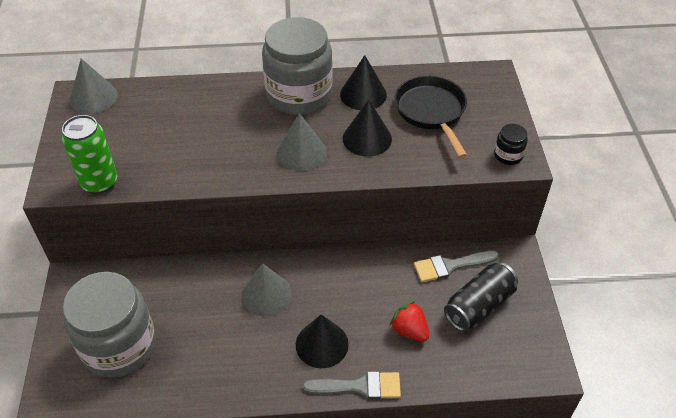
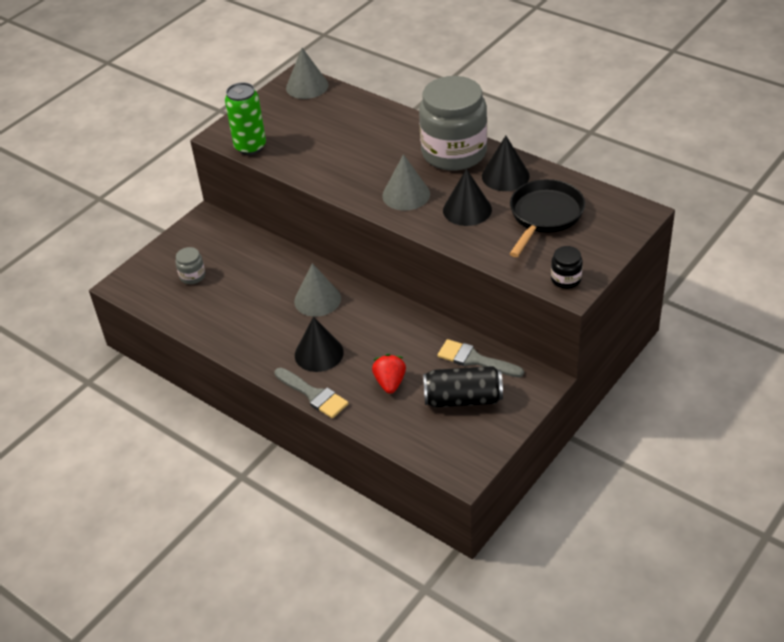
camera: 45 degrees right, 5 degrees down
(119, 346) = (192, 276): grey jar -> grey jar, size x0.41

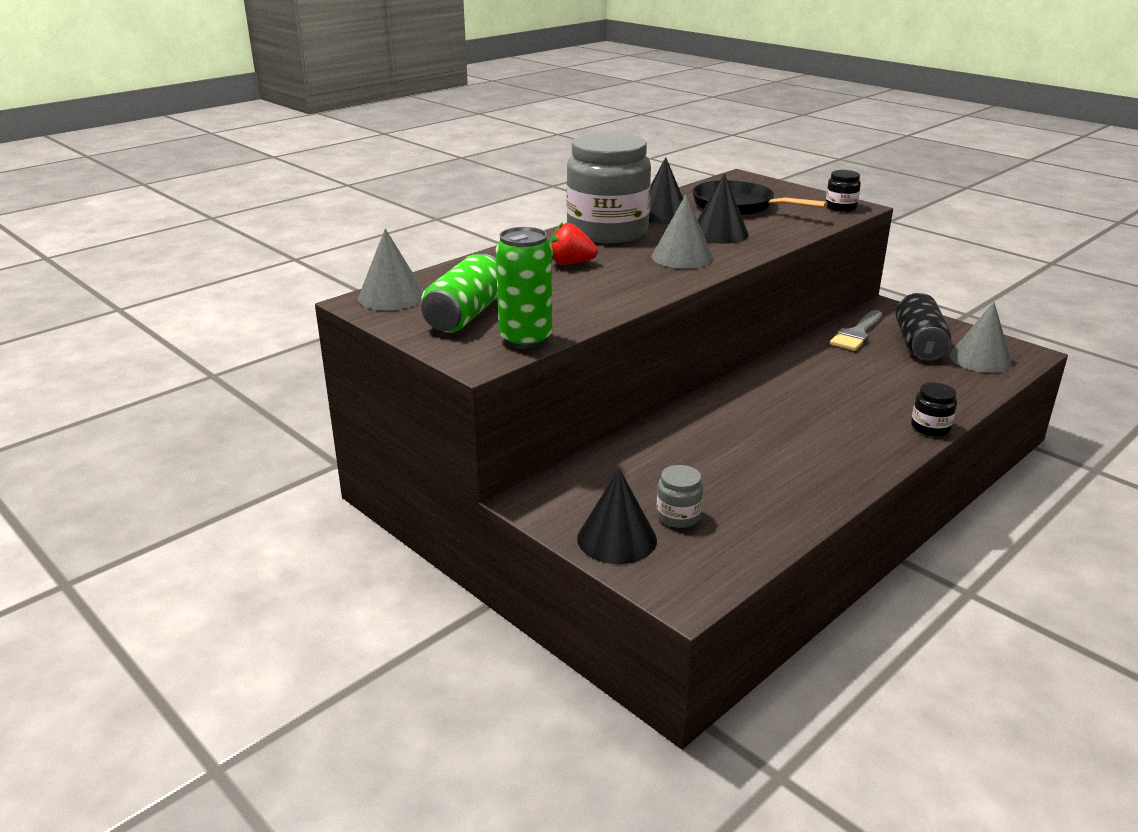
camera: 85 degrees left, 15 degrees down
(283, 119) = (465, 315): none -> green can
(313, 395) = (930, 427): grey brush -> black jar
(317, 299) = (749, 415): grey cone -> grey cone (980, 359)
(319, 353) = (853, 420): black cone -> black cone (617, 539)
(390, 383) = (900, 380): red strawberry -> red strawberry (571, 263)

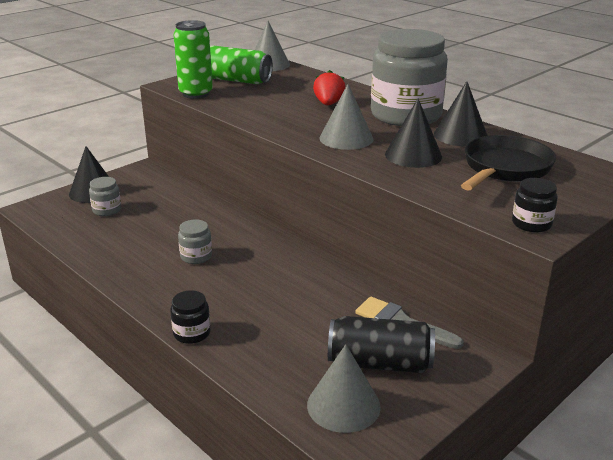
camera: 90 degrees right, 0 degrees up
(784, 435) = (196, 256): none -> grey jar

